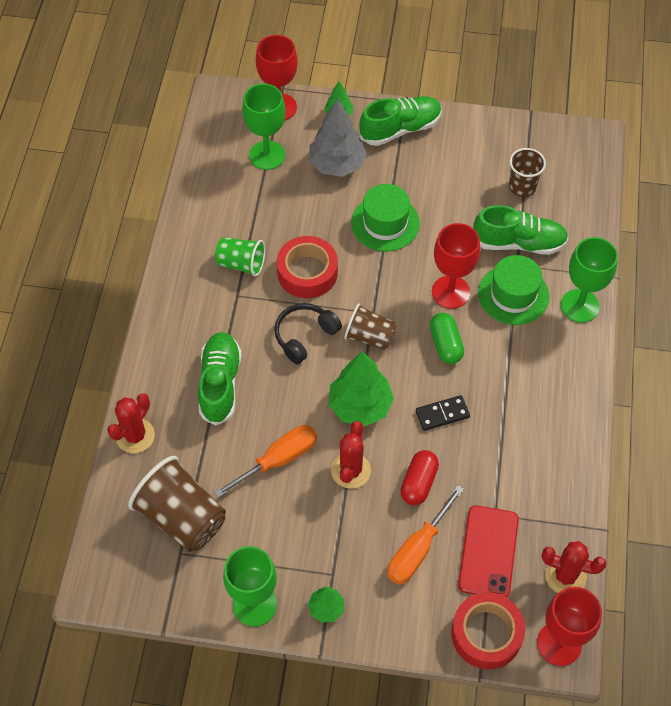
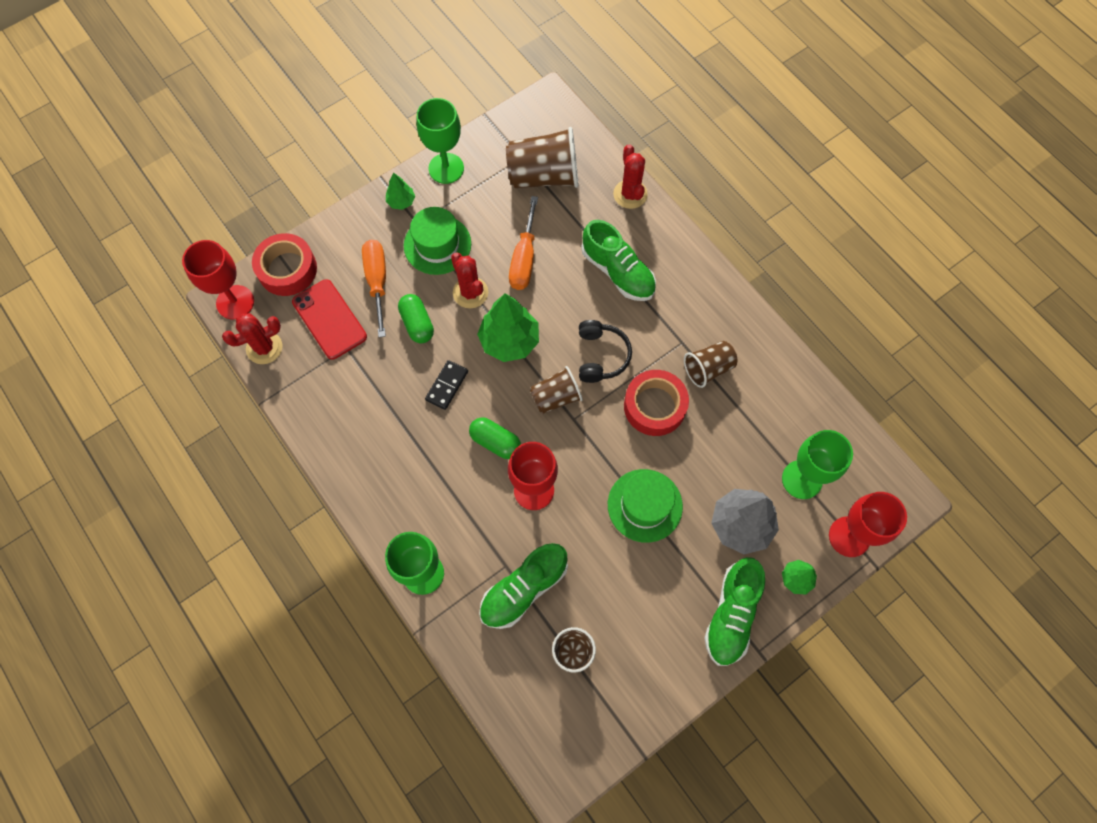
camera: 135 degrees right, 10 degrees up
(241, 264) = (708, 369): green cup -> brown cup
(418, 483) = (417, 324): red capsule -> green capsule
(513, 294) = (484, 534): green hat -> green hat (437, 245)

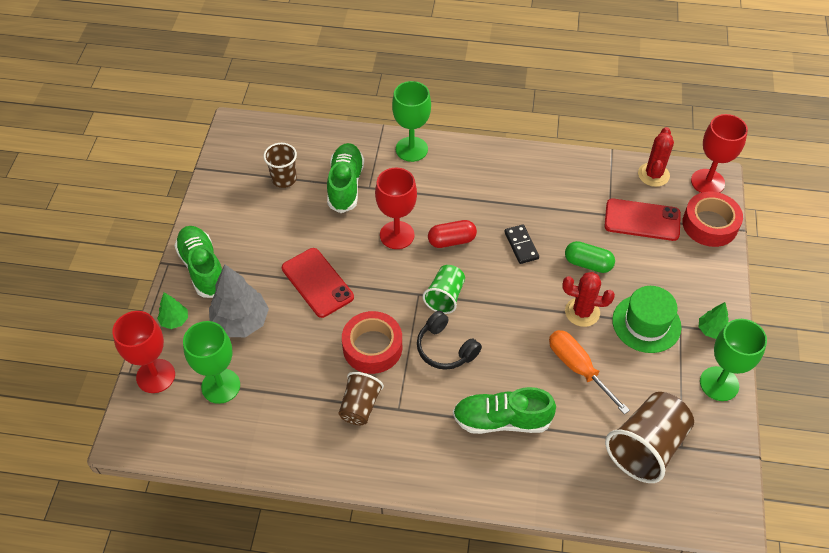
camera: 135 degrees right, 15 degrees down
(377, 282) = (648, 266): orange screwdriver -> none
(495, 442) = (451, 240): green capsule -> red capsule
(509, 341) = (517, 304): green tree -> none
(556, 397) = (445, 297): brown cup -> green cup
(630, 194) = (565, 496): red cactus -> none
(645, 505) = (317, 283): green hat -> red phone

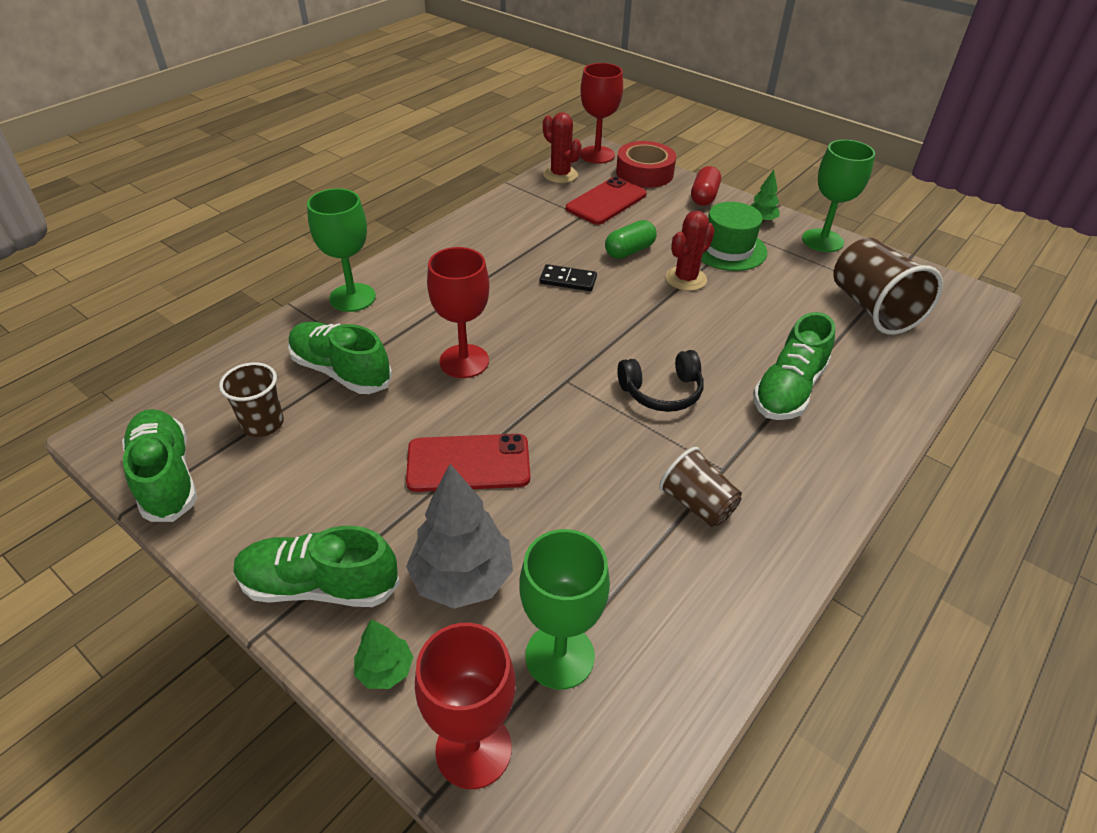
camera: 60 degrees left, 10 degrees down
(226, 167) = (166, 477): none -> green shoe
(372, 347) = (614, 453): red tape -> none
(445, 297) = (588, 361): green cup -> none
(451, 240) = (514, 323): red capsule -> red capsule (704, 197)
(578, 368) = (753, 310): orange screwdriver -> none

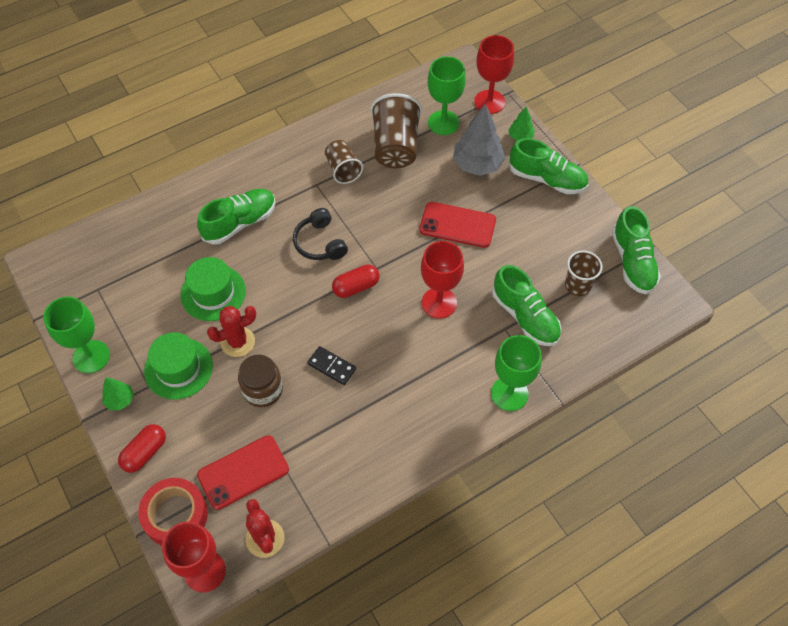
camera: 160 degrees left, 15 degrees up
(582, 354) = (356, 287): none -> red capsule
(629, 251) = (263, 390): green capsule -> brown jar
(662, 392) = (320, 243): black headphones -> black headphones turned 120 degrees counterclockwise
(752, 312) = (213, 293): none -> green hat
(872, 309) = (124, 272): brown cup -> brown cup (395, 147)

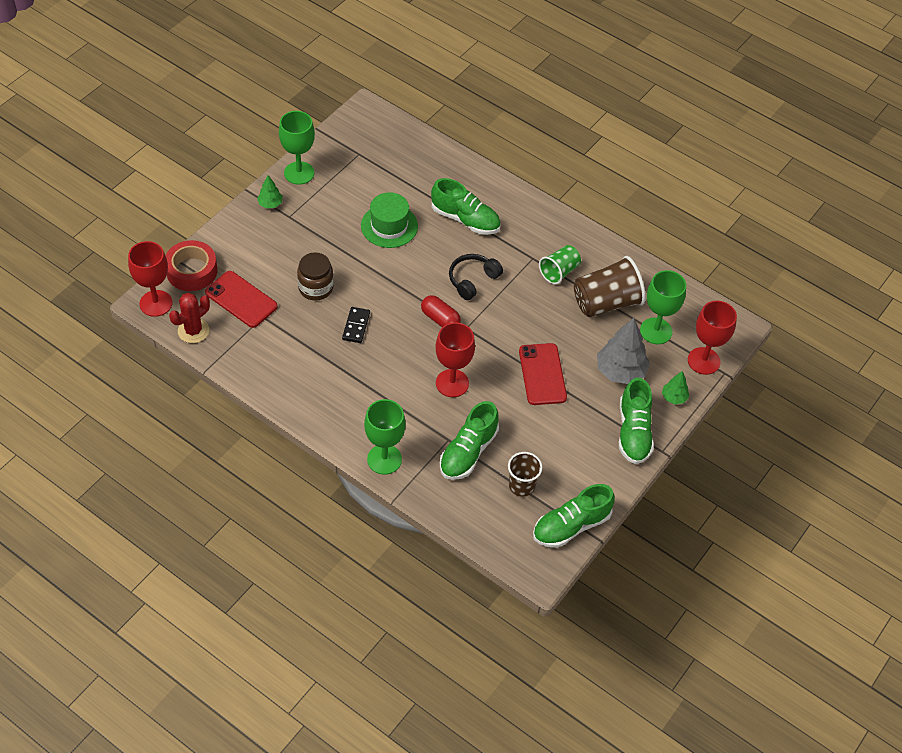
camera: 65 degrees right, 5 degrees down
(145, 453) = (234, 235): red capsule -> none
(178, 368) = (312, 229): green hat -> none
(237, 342) = (351, 257): red cactus -> none
(343, 169) = (559, 272): brown cup -> green cup

